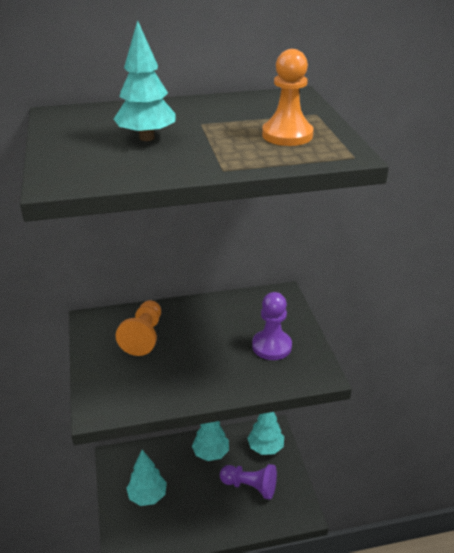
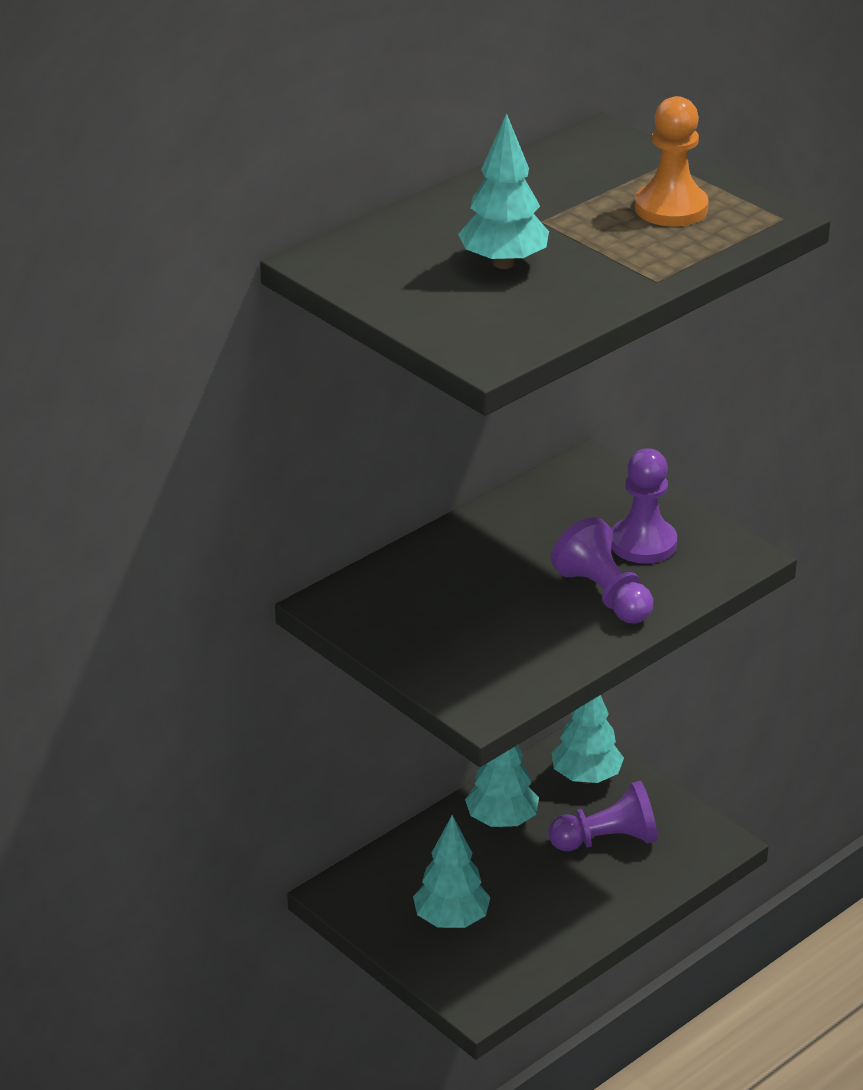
camera: 30 degrees left, 0 degrees up
(144, 336) = (441, 596): orange pawn -> none
(224, 368) = (604, 595): none -> purple pawn

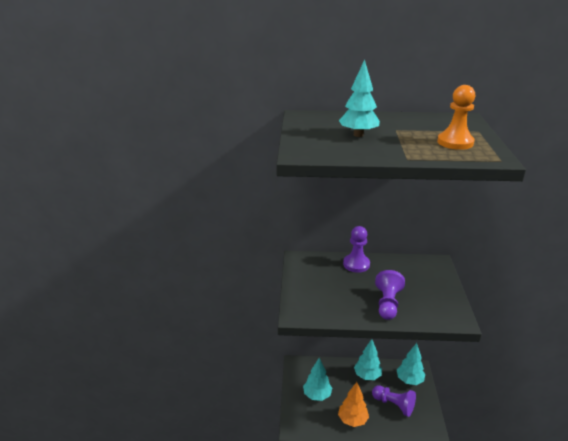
camera: 45 degrees right, 5 degrees down
(566, 916) = (352, 420): none -> orange tree
(643, 543) = (424, 295): purple pawn -> purple pawn (356, 264)

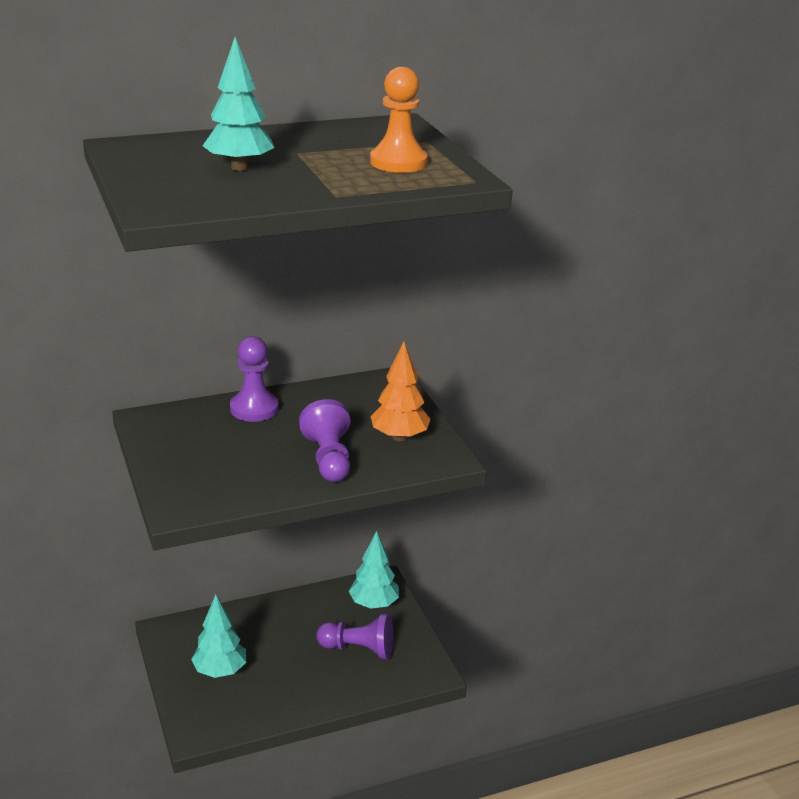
camera: 25 degrees left, 0 degrees up
(352, 420) = (295, 692): orange tree -> orange tree (399, 437)
(367, 376) = (300, 616): turquoise tree -> none

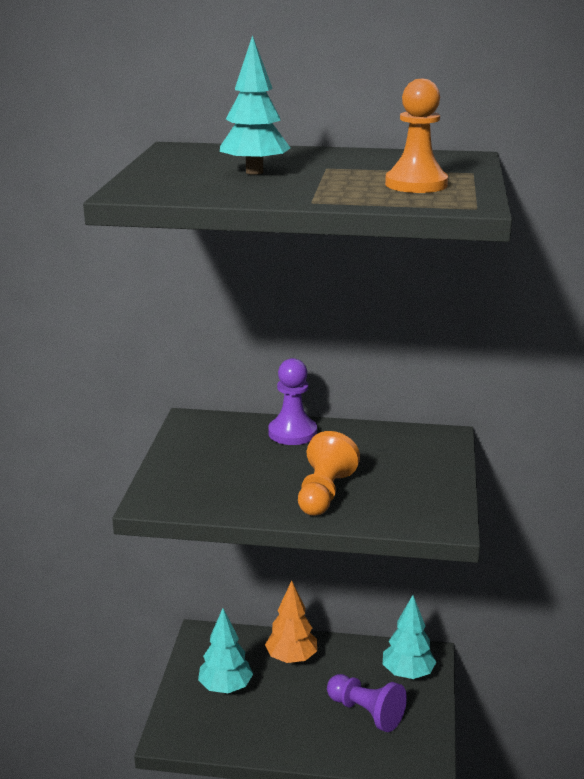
camera: 30 degrees right, 5 degrees down
(328, 459) = (324, 493): purple pawn -> orange pawn
(399, 437) = (411, 491): orange tree -> orange tree (291, 658)

